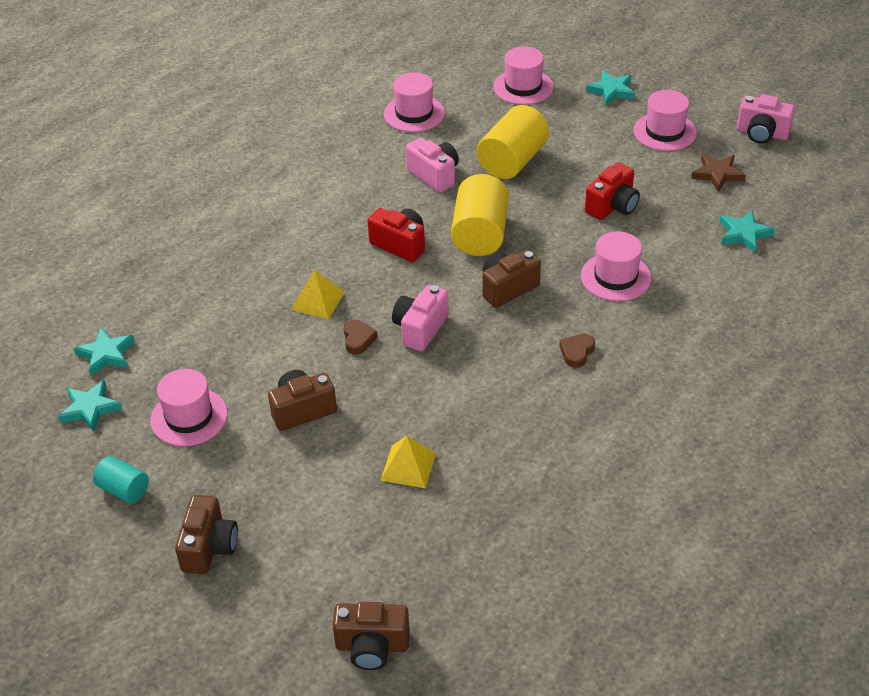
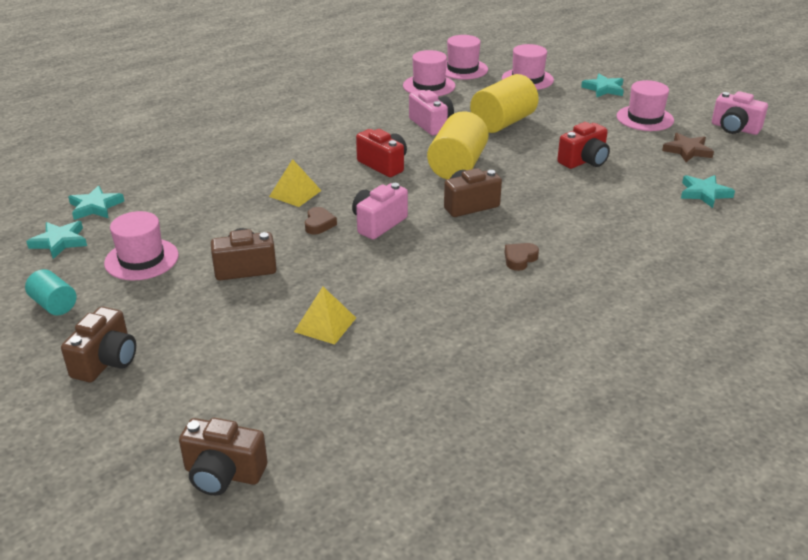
camera: 10 degrees right, 10 degrees down
(615, 277) = (573, 209): pink hat -> pink hat (462, 69)

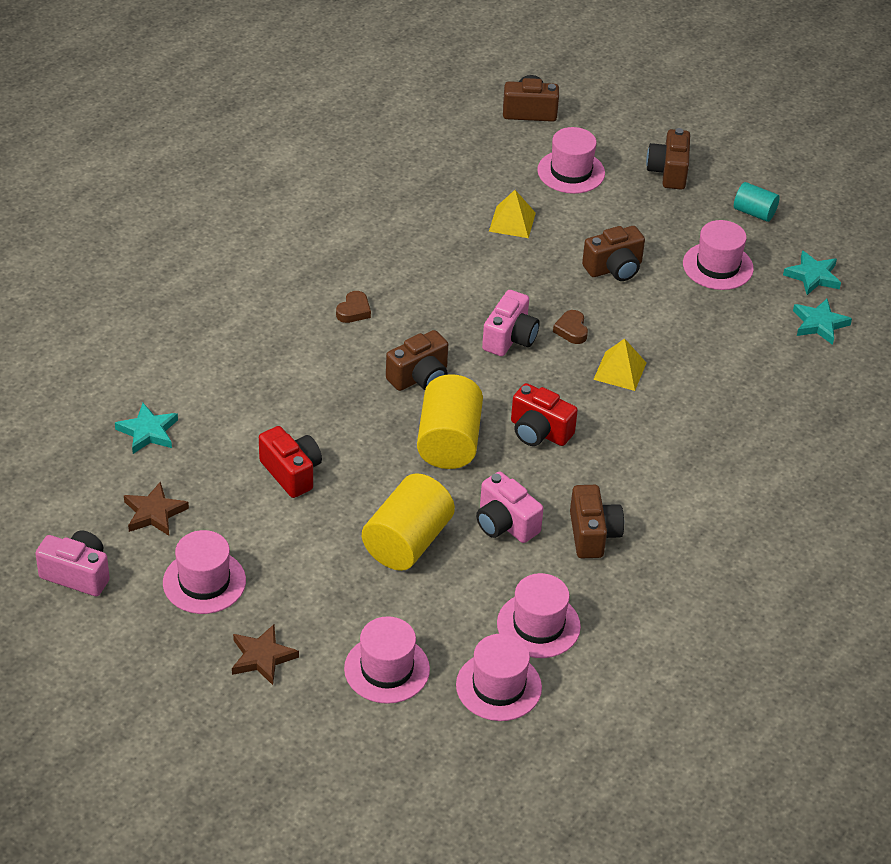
camera: 165 degrees right, 10 degrees up
(223, 375) = (571, 172): none -> pink hat
(373, 115) = (593, 534): none -> brown camera
(584, 161) = (291, 473): red camera -> red camera turned 105 degrees clockwise
(604, 89) = (262, 657): turquoise star -> brown star

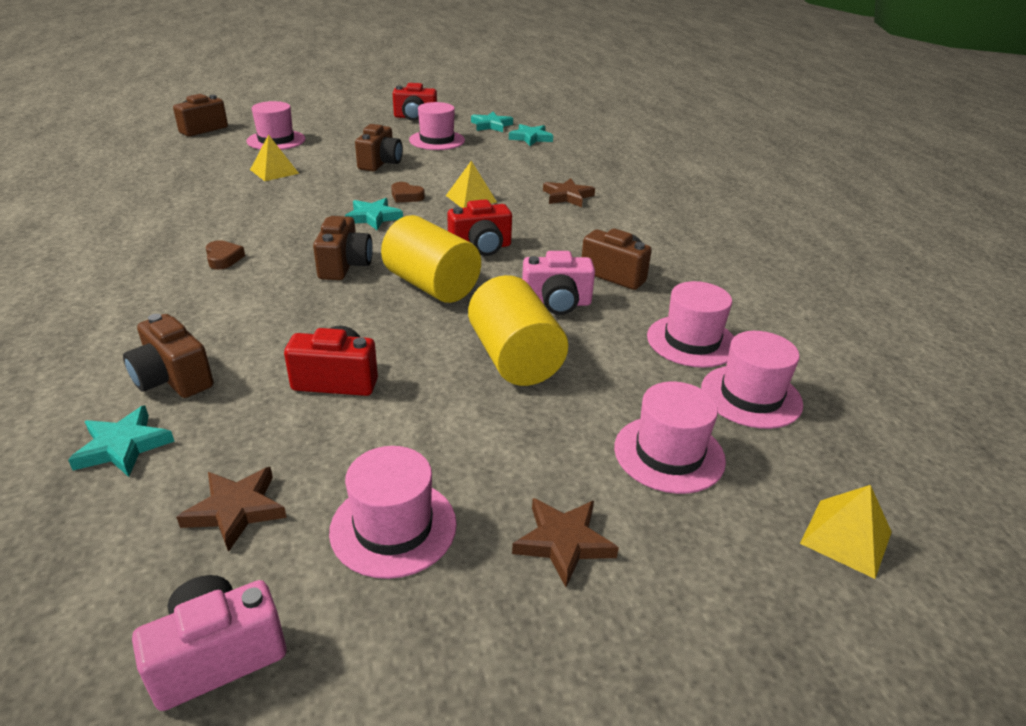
camera: 50 degrees left, 10 degrees down
(391, 782) = (846, 537): none -> yellow pyramid
(510, 338) = (373, 217): pink camera -> turquoise star
(668, 172) = (338, 121): brown camera -> brown camera (173, 379)
(708, 428) = (567, 196): none -> brown star
(754, 212) = (415, 117): turquoise cylinder -> red camera

